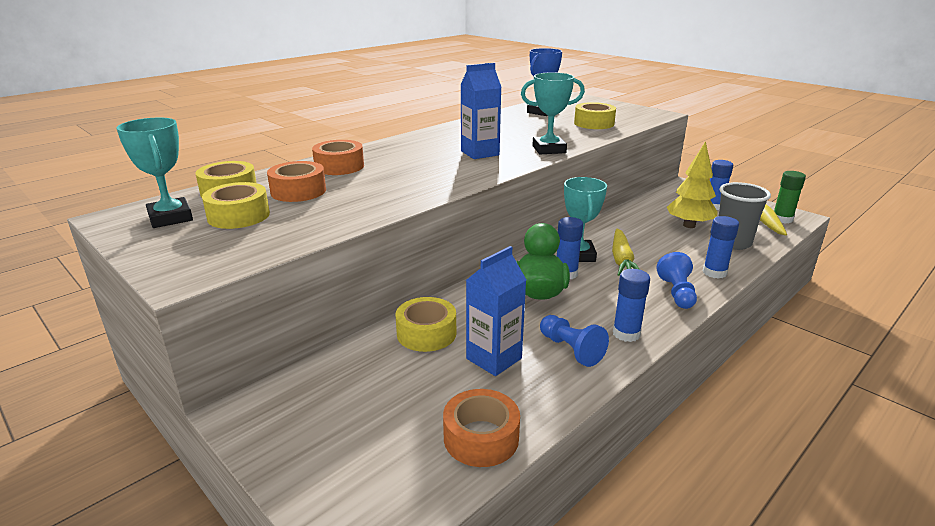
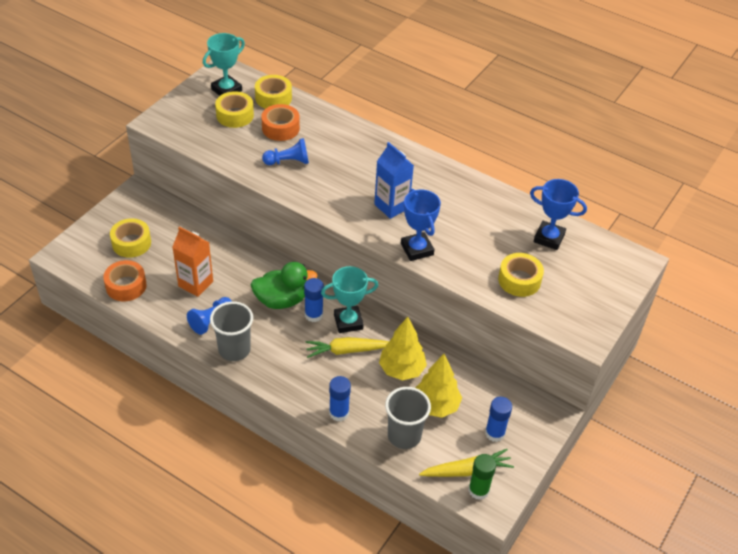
camera: 75 degrees right, 20 degrees up
(339, 166) = (335, 134): orange tape -> none
(426, 333) = (218, 249): yellow tape -> yellow tape (131, 243)
(494, 358) = (195, 284): blue carton -> orange carton
(549, 149) = (417, 249): turquoise trophy -> blue trophy
(626, 334) = (234, 349): blue glue stick -> grey cup
(645, 235) = (402, 370): none -> yellow tree
(677, 293) = (298, 383): blue pawn -> blue pawn (288, 161)

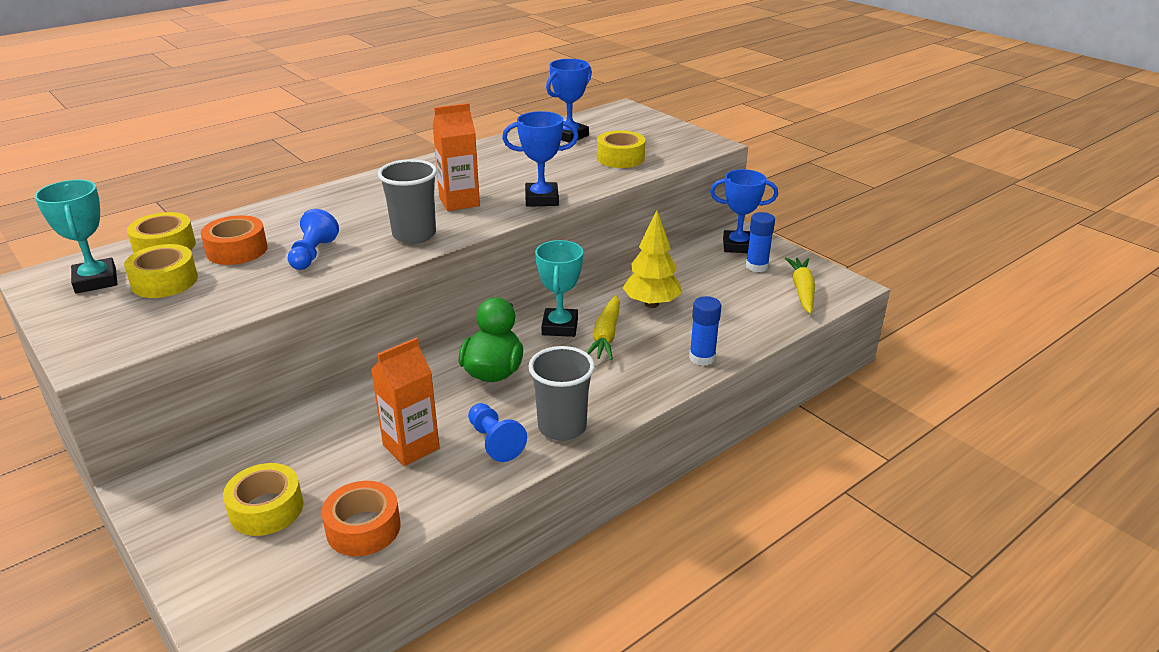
camera: 70 degrees left, 15 degrees down
(313, 315) = (534, 350): blue glue stick -> none
(391, 206) = (459, 202): blue carton -> orange carton
(404, 435) = (747, 319): grey cup -> grey cup (414, 235)
(435, 405) = (710, 292): yellow tree -> none
(478, 490) = (828, 289): green glue stick -> none
(526, 415) = (738, 246): none -> blue trophy

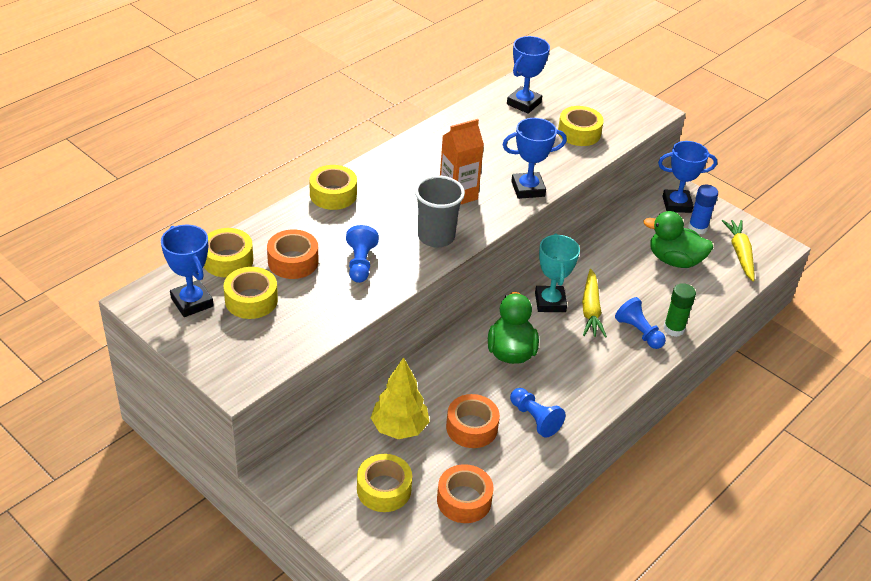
camera: 10 degrees left, 10 degrees up
(96, 281) = (192, 302): turquoise trophy -> blue trophy
(320, 198) = (333, 194): none -> yellow tape
(411, 447) = (471, 427): orange carton -> orange tape
(562, 427) = (582, 402): grey cup -> none
(651, 304) = (619, 274): yellow tree -> yellow tree (399, 428)
(657, 359) = (638, 332): none -> blue pawn
(702, 358) = (674, 329): blue glue stick -> green glue stick
(721, 294) = (674, 260): none -> green duck

